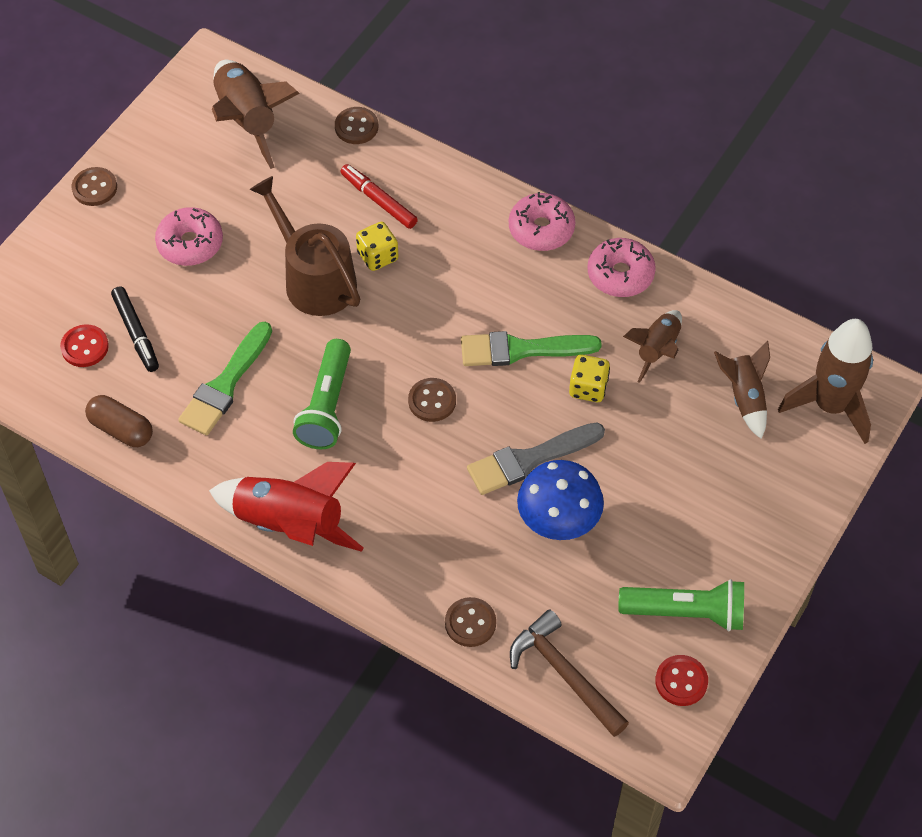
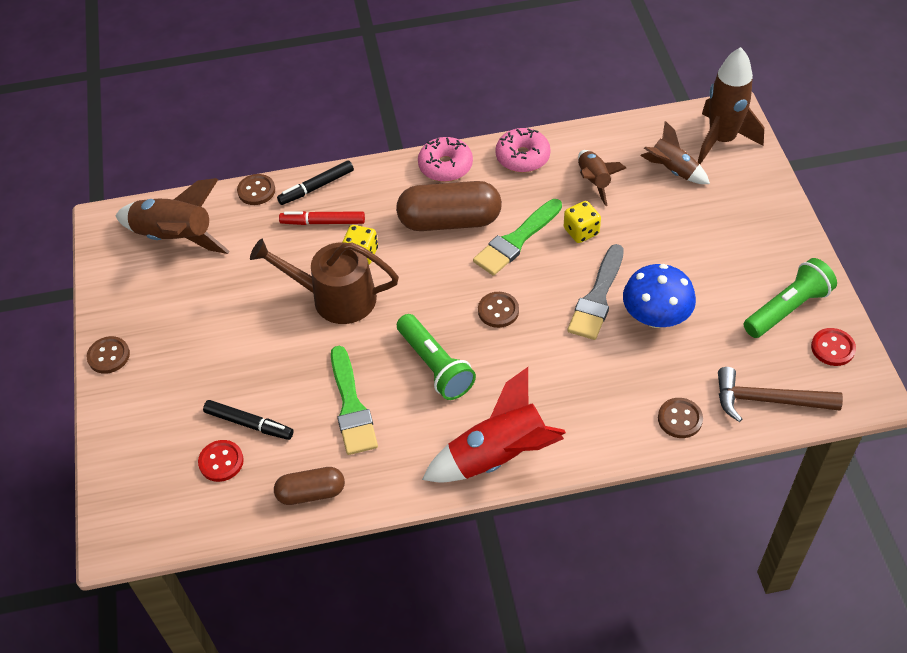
camera: 40 degrees left, 5 degrees down
(190, 243) = (222, 339): pink donut -> none
(409, 162) = (316, 187): none -> black marker
(485, 285) = (449, 221): none -> brown capsule

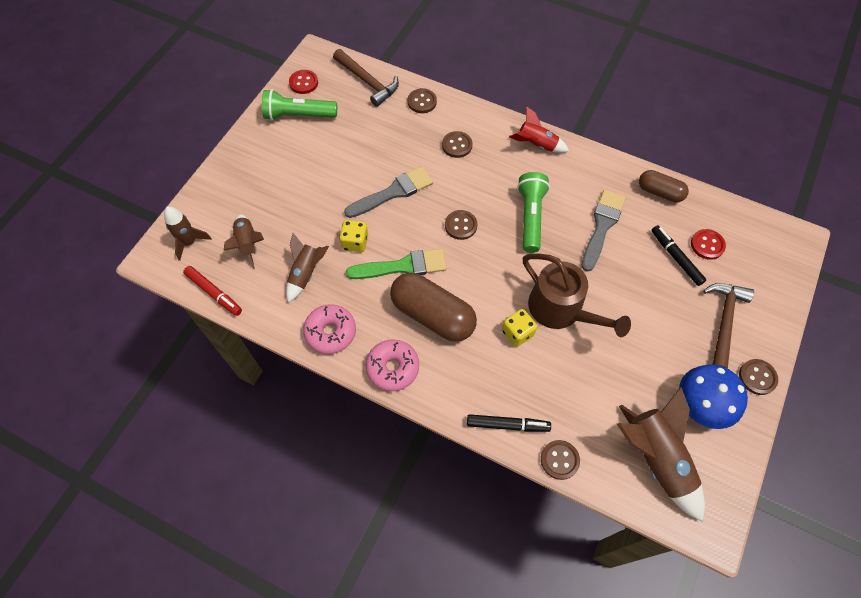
camera: 145 degrees left, 10 degrees up
(165, 388) = (723, 322): none -> brown hammer
(323, 222) = (526, 384): red marker -> red marker (214, 293)
(351, 406) = (602, 226): green brush -> grey brush
(498, 456) = (536, 144): red rocket -> red rocket, size x0.60
(586, 392) = (457, 145): none -> brown button
(655, 317) = (373, 159): blue mushroom -> blue mushroom (701, 405)
(721, 140) = (189, 242): brown rocket -> brown rocket, size x0.60

